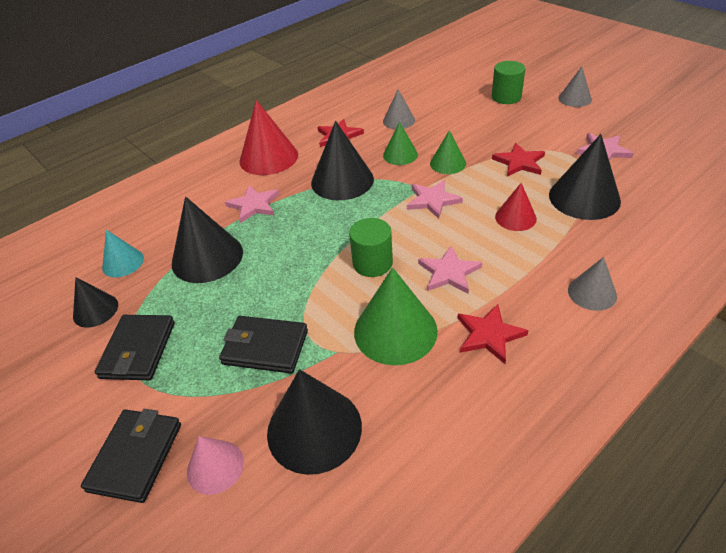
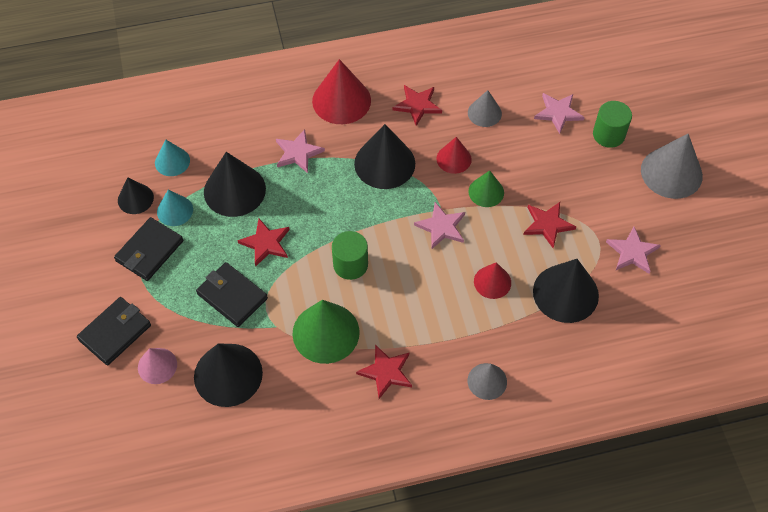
camera: 25 degrees right, 15 degrees up
(149, 301) = (175, 210): none -> turquoise cone
(271, 284) = (266, 243): none -> red star
(400, 155) = (454, 159): green cone -> red cone
(449, 272) = (399, 305): pink star -> pink star (558, 113)
(575, 98) = (671, 173): grey cone -> grey cone, size x1.74

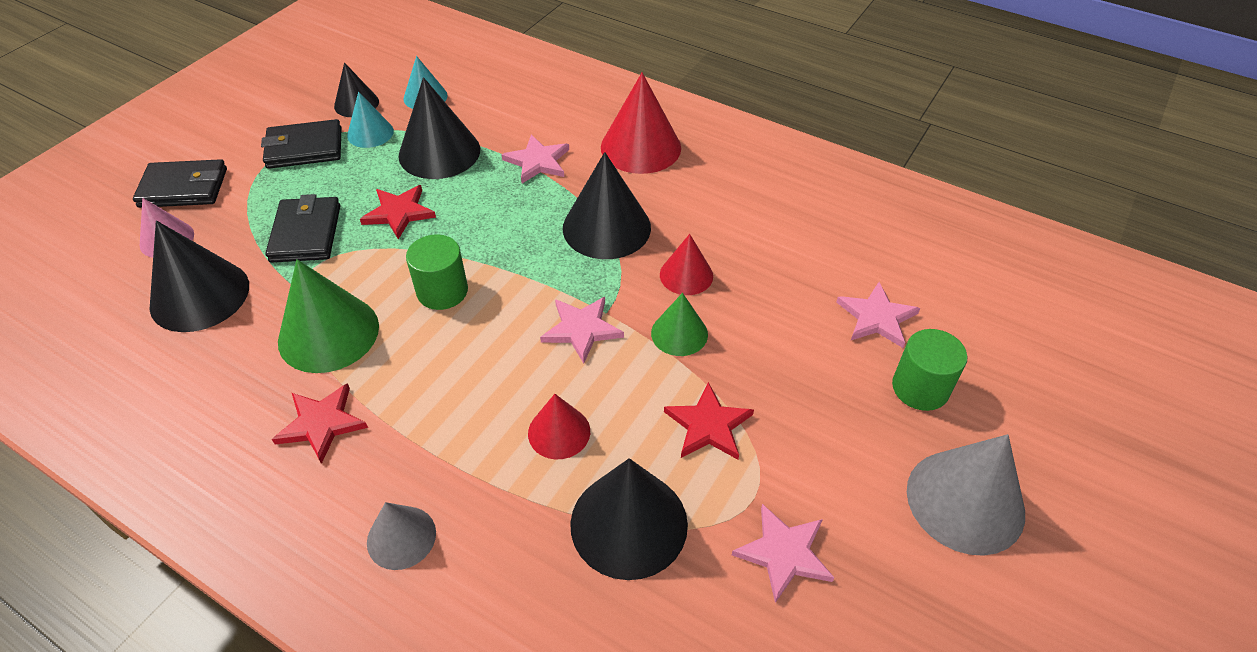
camera: 45 degrees right, 10 degrees down
(417, 105) = (714, 200): red star -> none
(484, 113) = (781, 256): grey cone -> none

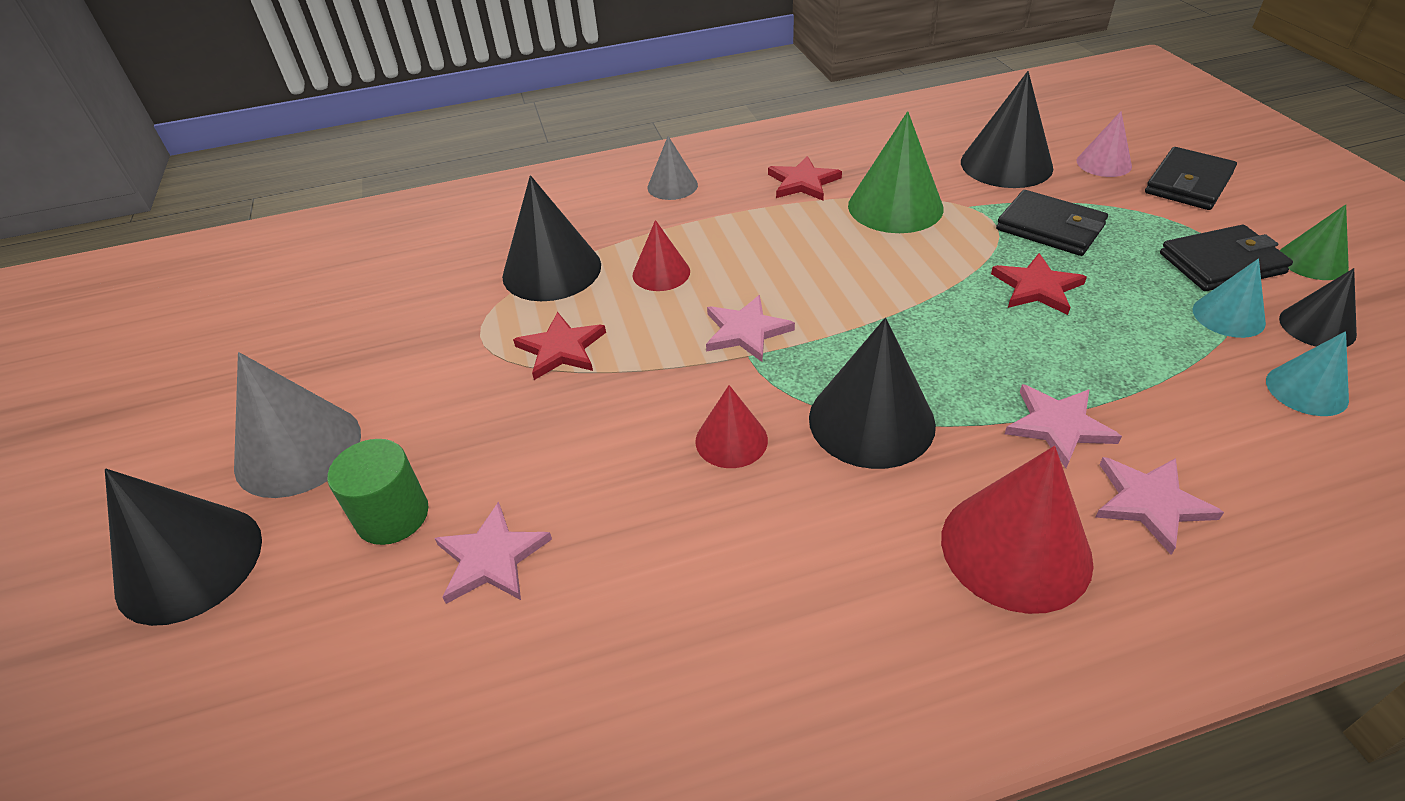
camera: 135 degrees right, 5 degrees down
(304, 148) = (1221, 263): black wallet -> black wallet turned 45 degrees clockwise
(439, 152) = (1143, 353): black cone -> black cone (189, 563)
(442, 291) = (886, 274): green cylinder -> none
(679, 333) = (667, 388): green cone -> green cone (1312, 261)
(783, 553) = (430, 324): pink star -> pink star (1150, 503)

